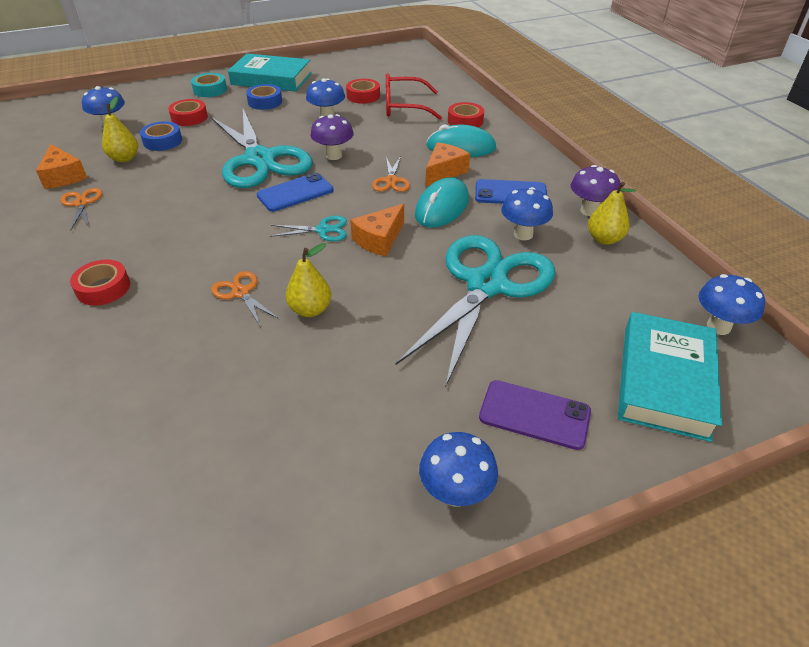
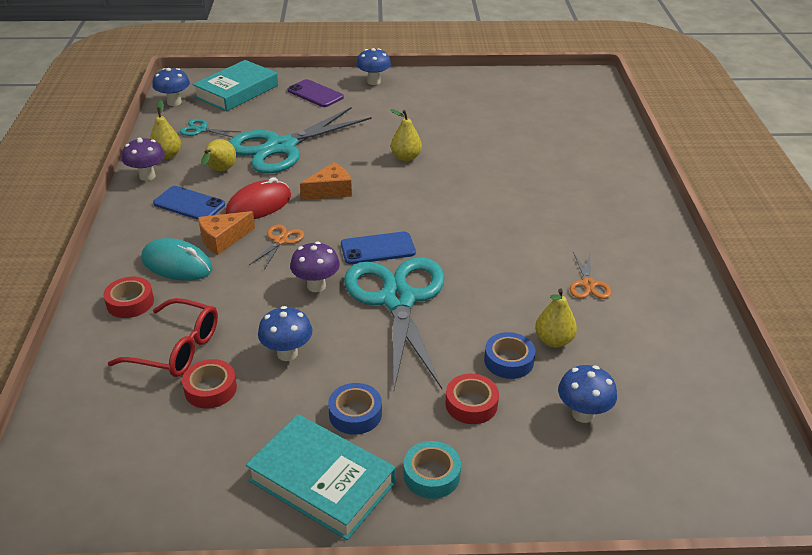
camera: 160 degrees left, 5 degrees down
(63, 176) = (619, 328): orange cheese -> none
(103, 288) = (550, 200): red tape -> none
(241, 293) = (450, 176): orange scissors -> none
(323, 230) = (370, 208): turquoise scissors -> turquoise scissors (201, 129)
(442, 207) = (259, 205): turquoise mouse -> red mouse
(523, 234) = (220, 171): blue mushroom -> yellow pear

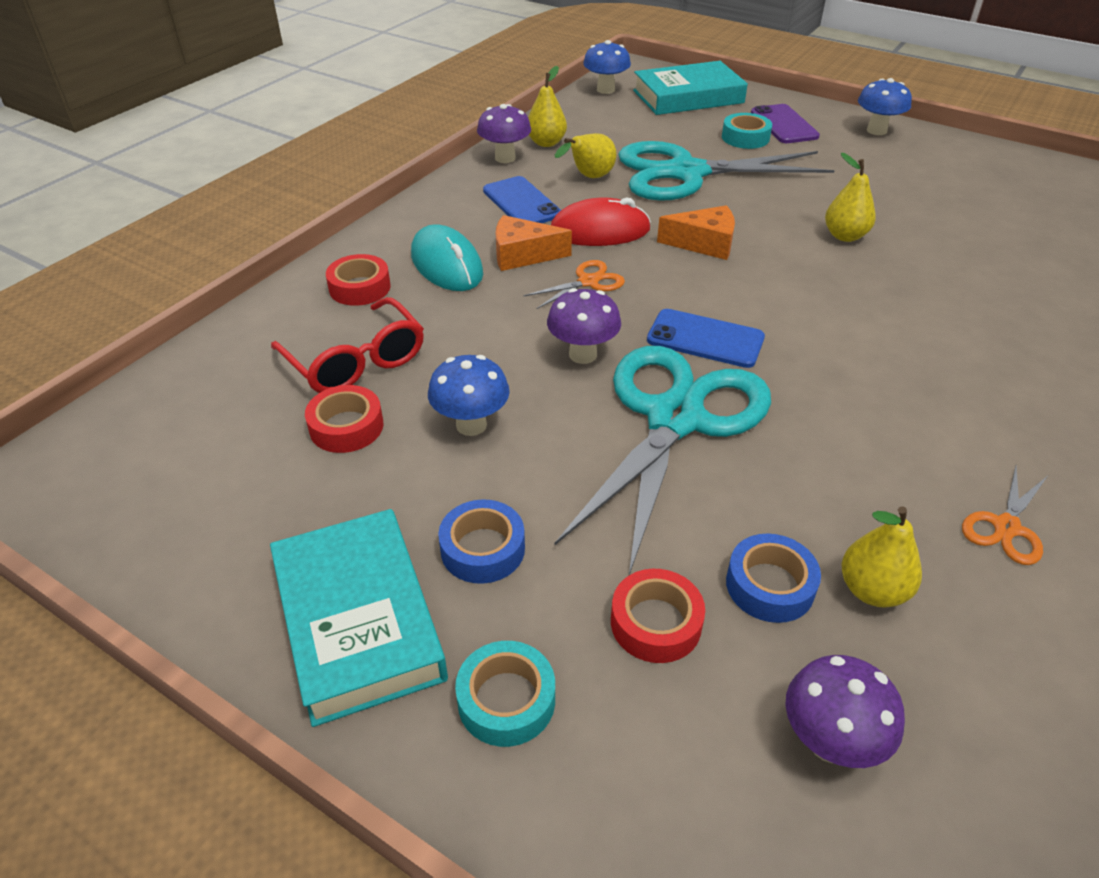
camera: 35 degrees right, 5 degrees up
(201, 129) = (609, 126): turquoise scissors -> none
(298, 110) = (745, 138): none -> turquoise tape
(583, 414) = (829, 742): blue mushroom -> purple mushroom

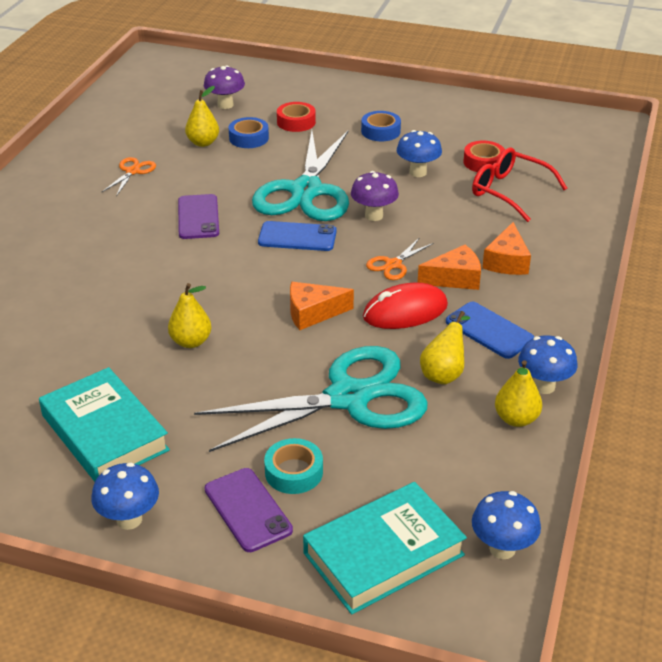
camera: 165 degrees right, 5 degrees down
(358, 621) = (417, 107): turquoise book -> turquoise book (105, 433)
(360, 287) = (552, 235): red tape -> none
(446, 264) = (507, 261): turquoise mouse -> orange cheese
(505, 158) = (543, 386): purple mushroom -> blue mushroom
(506, 700) = (346, 98): turquoise tape -> none
(858, 397) = (198, 217): none -> purple phone

